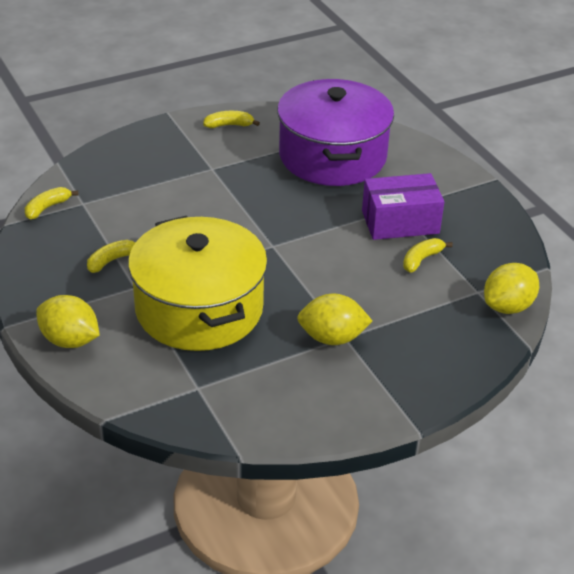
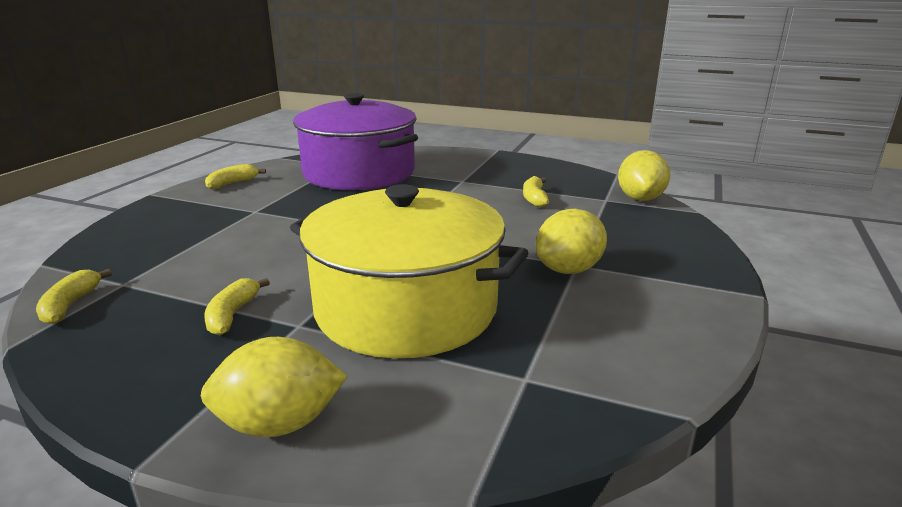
camera: 40 degrees left, 15 degrees down
(400, 222) = (478, 186): purple box -> none

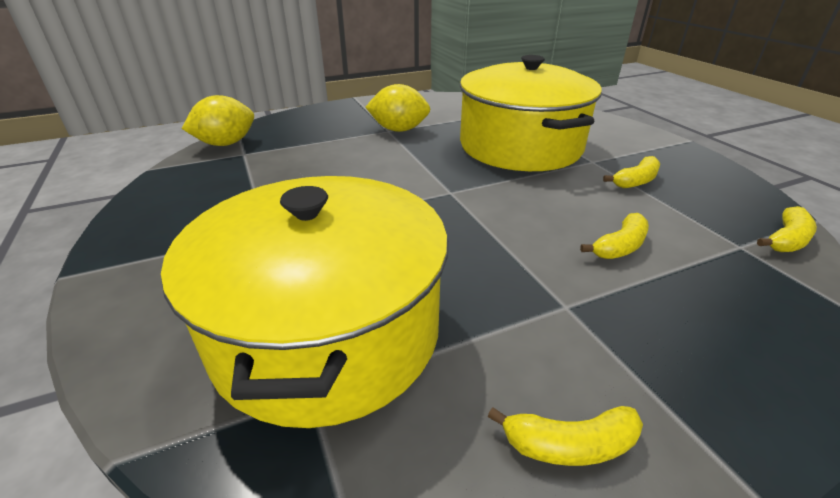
camera: 135 degrees left, 10 degrees up
(279, 424) = (624, 132): yellow lemon -> none
(359, 173) = (327, 331): purple pot -> yellow pot
(534, 198) = (279, 177): yellow banana -> yellow banana (619, 246)

